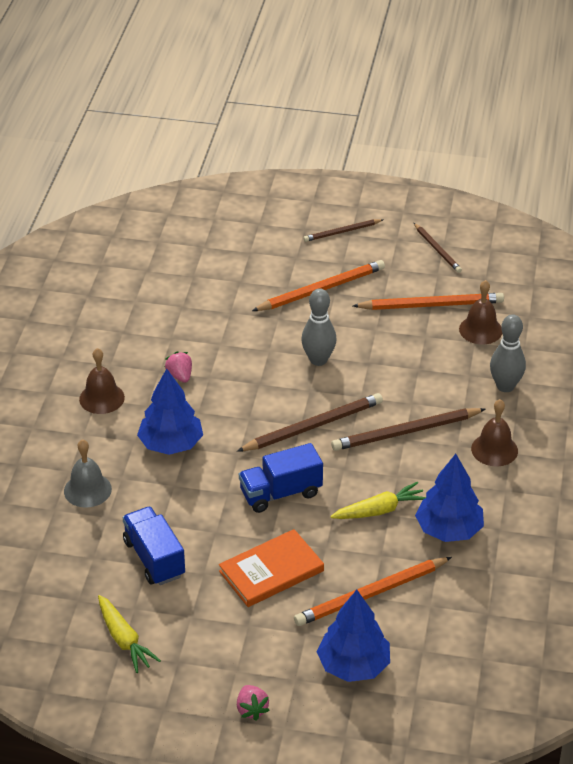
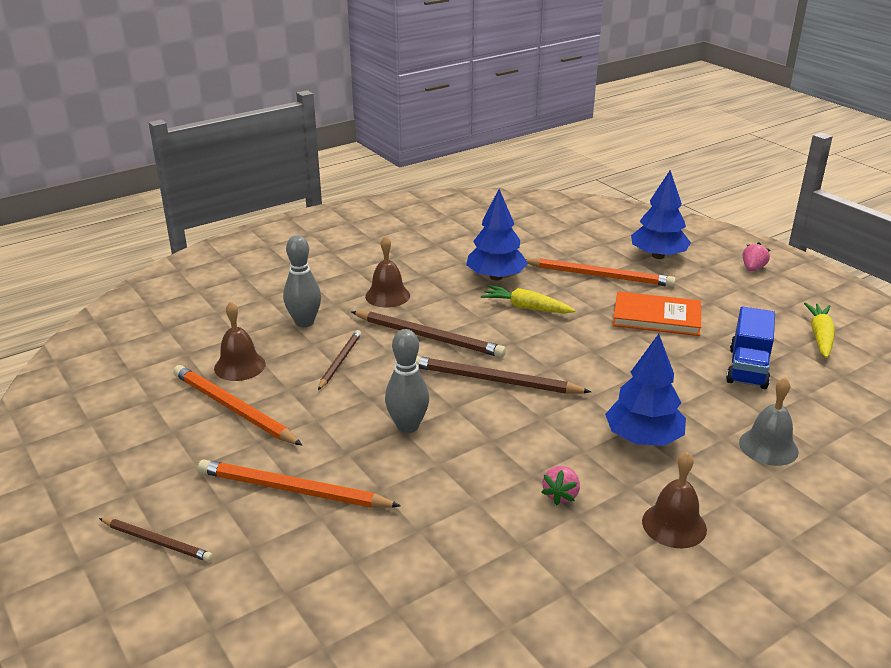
camera: 135 degrees left, 10 degrees down
(280, 493) = (587, 354): blue truck -> none
(437, 250) = (123, 453): brown pencil -> brown pencil (340, 361)

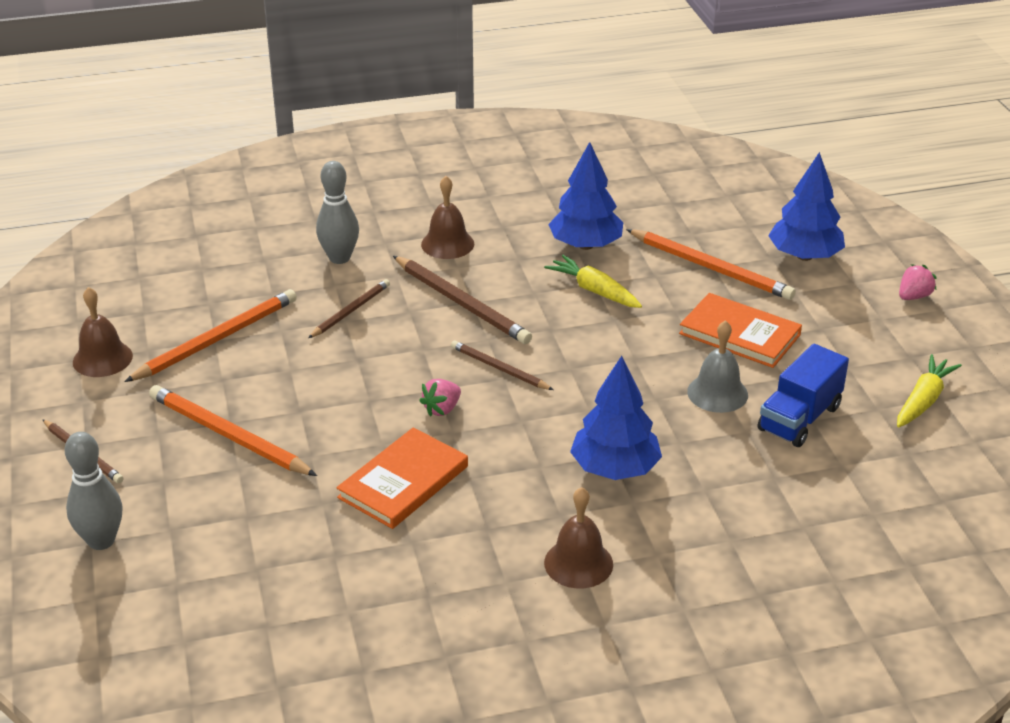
camera: 20 degrees right, 5 degrees up
(233, 409) = (216, 339): orange pencil -> orange pencil turned 75 degrees clockwise
(239, 366) = (247, 294): brown bell -> brown bell (102, 359)
(407, 426) = (376, 398): grey bowling pin -> grey bowling pin (101, 541)
(478, 492) = (403, 482): none -> orange book
(494, 380) = (499, 368): brown pencil -> brown pencil, size x0.60
(561, 495) = (484, 505): pink strawberry -> pink strawberry (442, 409)
(768, 446) = (747, 510): grey bell -> grey bell (717, 393)

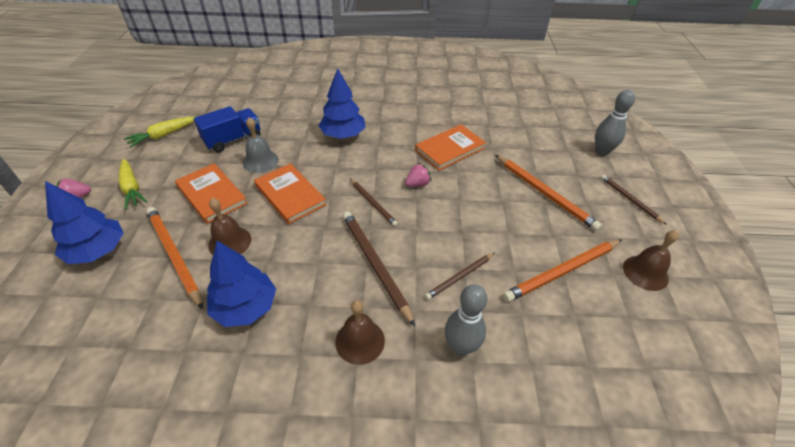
camera: 165 degrees left, 10 degrees up
(578, 563) = (383, 103): brown bell -> brown bell (230, 242)
(594, 291) = (274, 253): yellow carrot -> yellow carrot (132, 188)
(628, 355) = (290, 195): none -> orange book

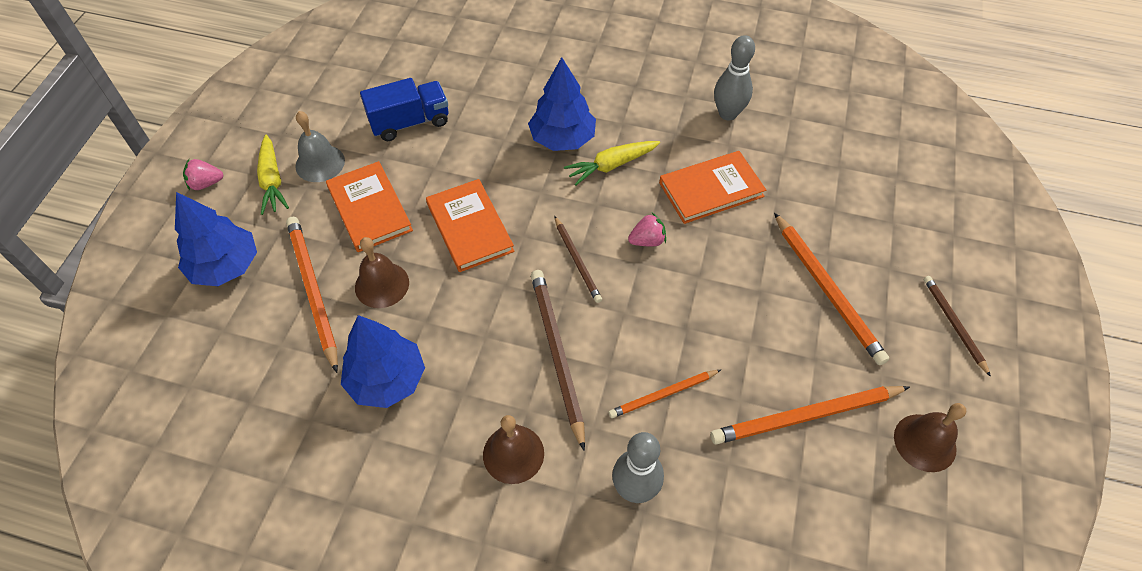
camera: 15 degrees right, 10 degrees up
(163, 135) = (319, 100): yellow carrot -> yellow carrot (611, 165)
(260, 161) = (440, 165): grey bell -> grey bell (320, 163)
(460, 277) = (663, 395): brown pencil -> orange pencil
(602, 151) = (946, 233): grey bowling pin -> grey bowling pin (728, 114)

